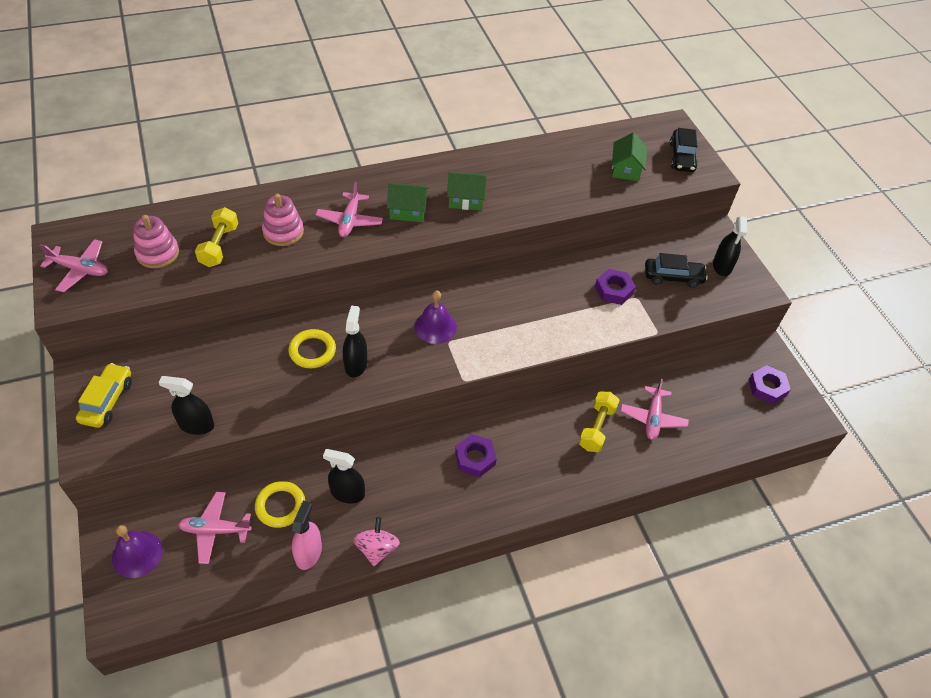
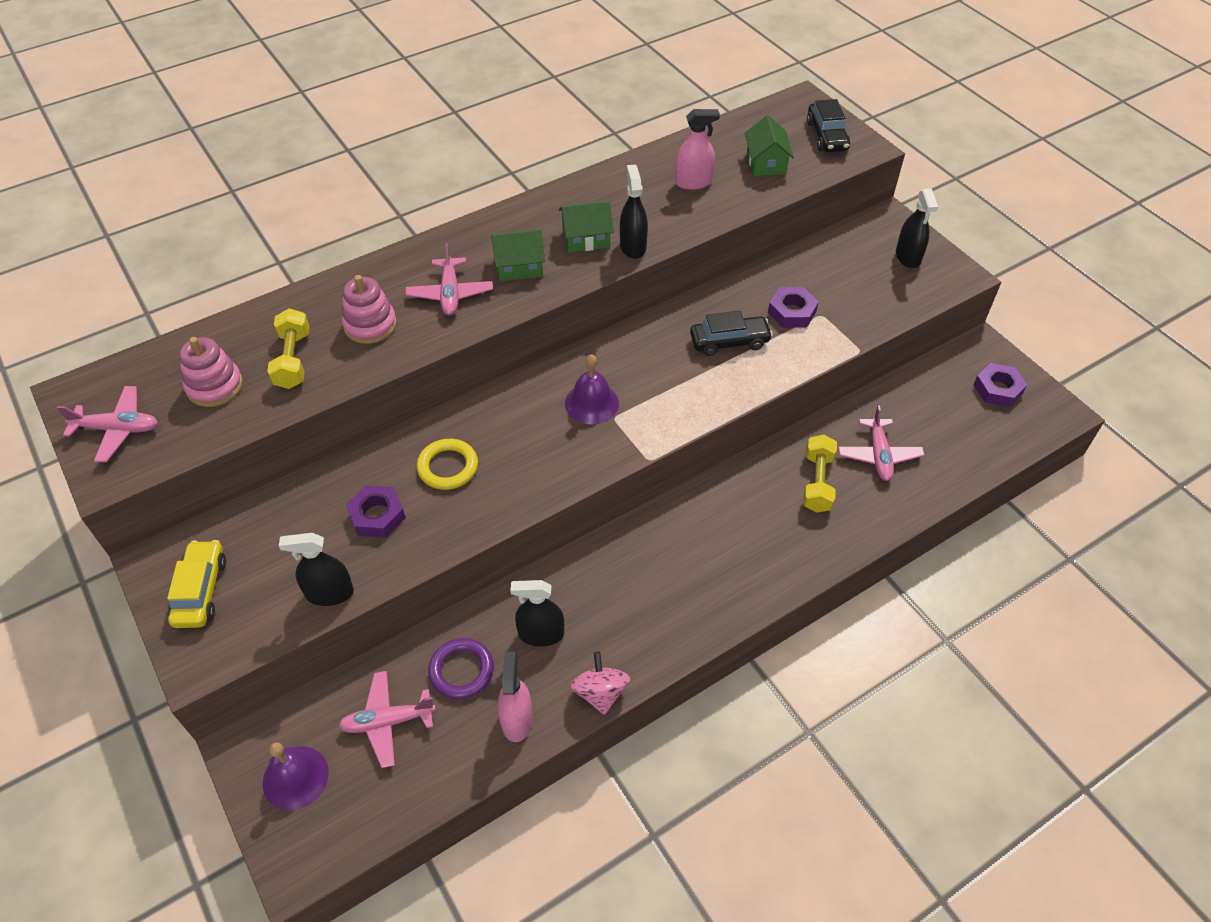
camera: 10 degrees left, 0 degrees up
(280, 506) = (461, 671): yellow ring -> purple ring
(356, 364) = (508, 471): black spray bottle -> black spray bottle (633, 246)
(475, 458) = (684, 553): purple nut -> purple nut (377, 516)
(563, 173) = (693, 182): none -> pink spray bottle
(673, 277) = (855, 282): black car -> black car (729, 342)

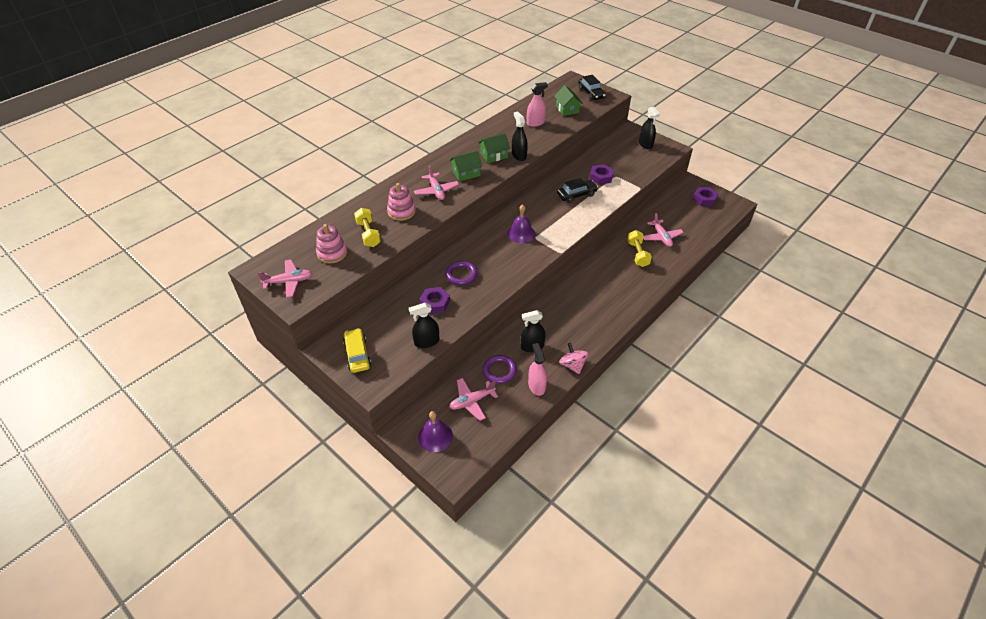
camera: 15 degrees left, 5 degrees down
(448, 467) = (461, 275): yellow ring -> purple ring

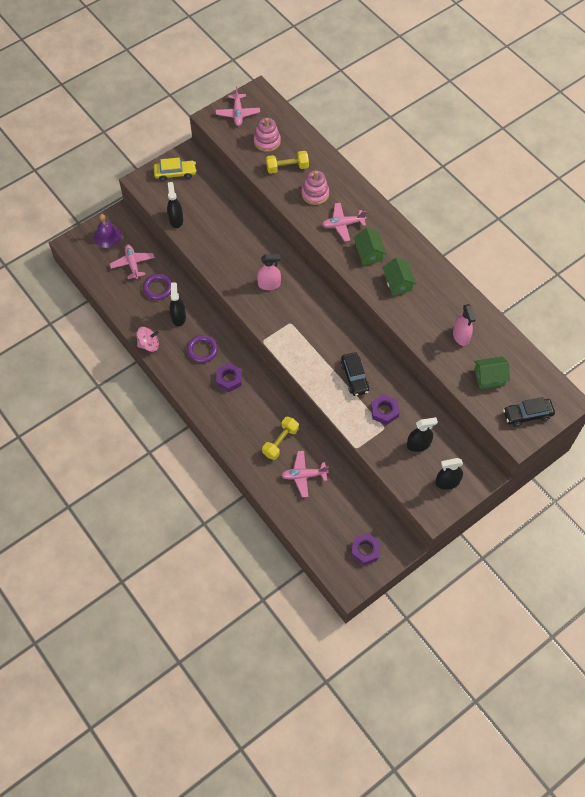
camera: 100 degrees right, 15 degrees up
(435, 303) = (219, 230): purple nut -> purple nut (229, 379)
(461, 275) = (250, 253): purple ring -> purple ring (202, 350)
(519, 155) = (394, 307): black spray bottle -> black spray bottle (418, 444)
(521, 233) = (299, 312): purple bell -> none
(536, 386) = (135, 312): pink spray bottle -> pink spray bottle (269, 284)
(637, 254) = (280, 442): yellow dumbbell -> yellow dumbbell turned 60 degrees counterclockwise

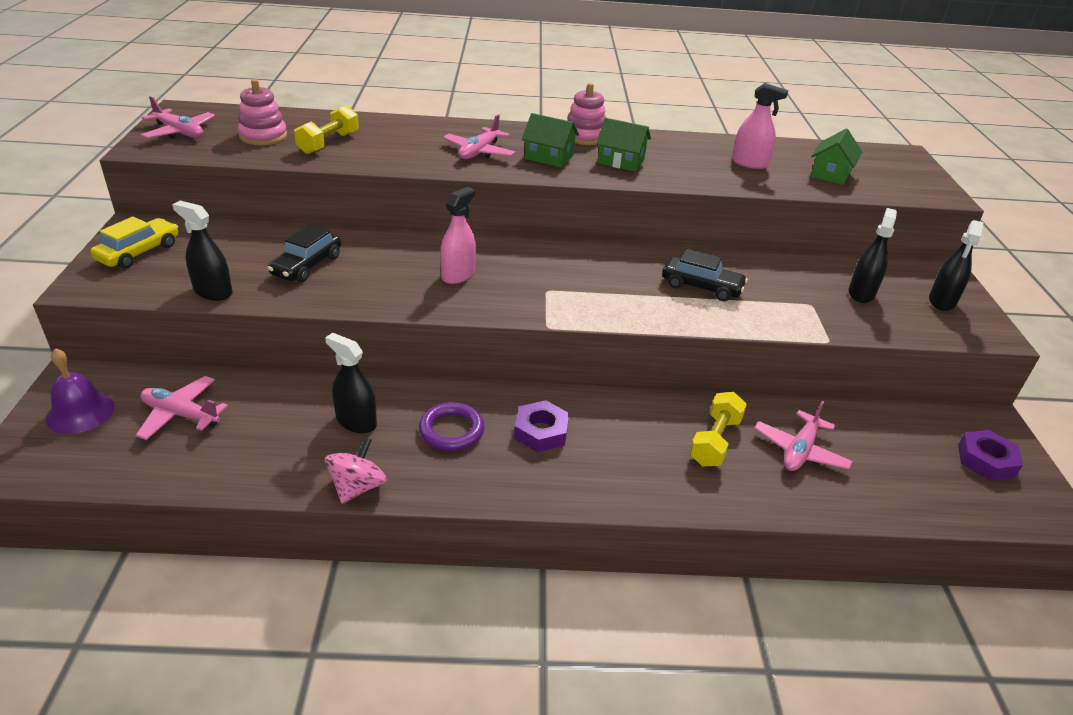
camera: 55 degrees left, 25 degrees down
(158, 288) = (270, 412): purple ring -> none
(280, 442) = (715, 441): yellow dumbbell -> yellow dumbbell turned 45 degrees clockwise
(315, 194) = (402, 146): pink stacking toy -> pink stacking toy (585, 136)
(384, 411) = (782, 292): purple nut -> none
(527, 415) = (908, 178): black car -> black car (307, 265)

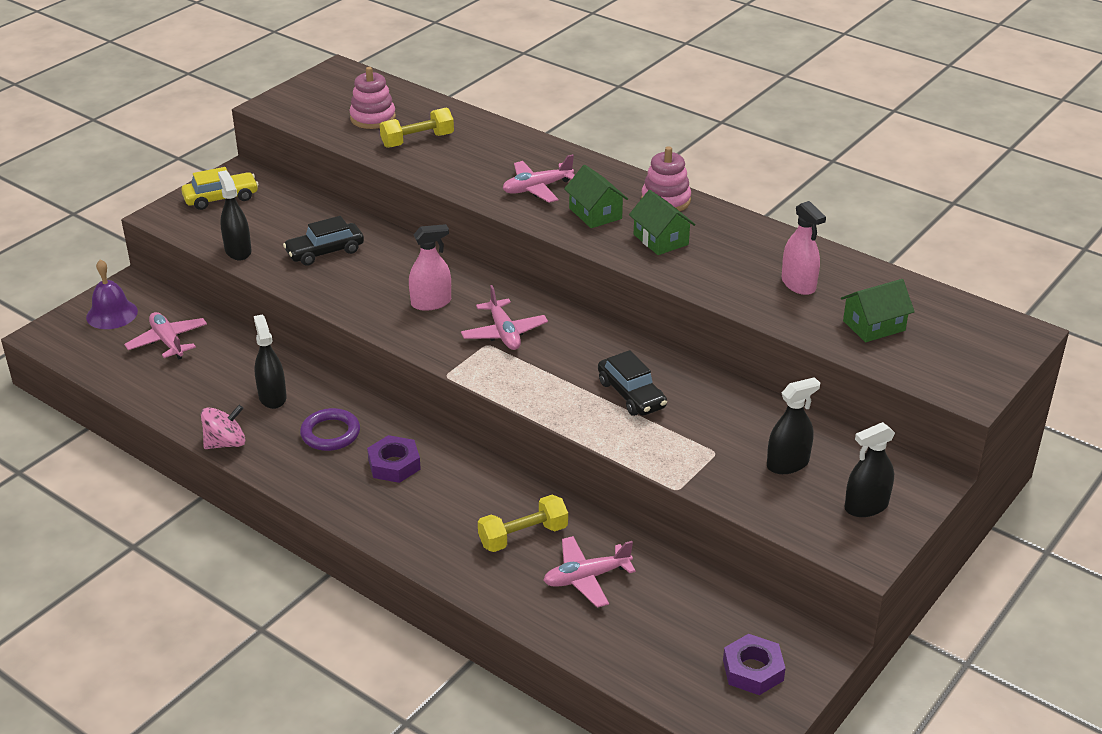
camera: 40 degrees right, 0 degrees up
(179, 132) = (313, 96): pink plane -> pink plane (504, 333)

